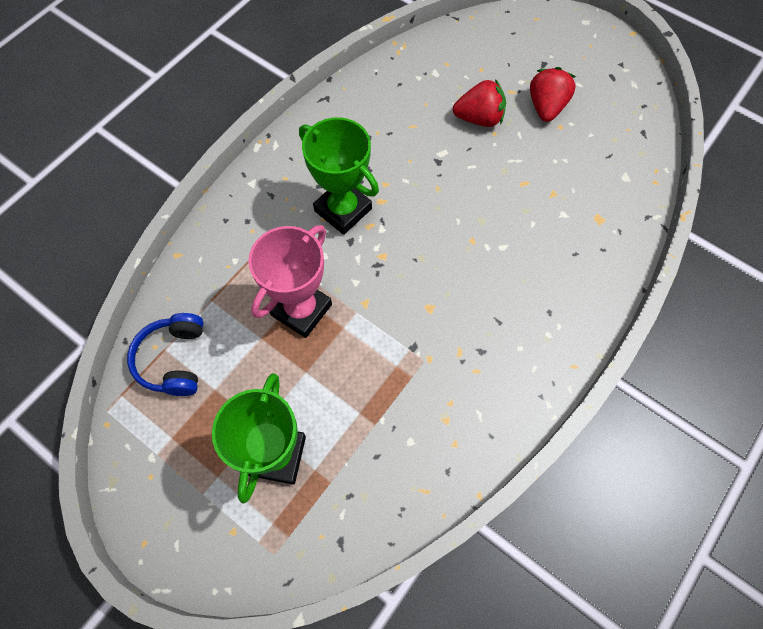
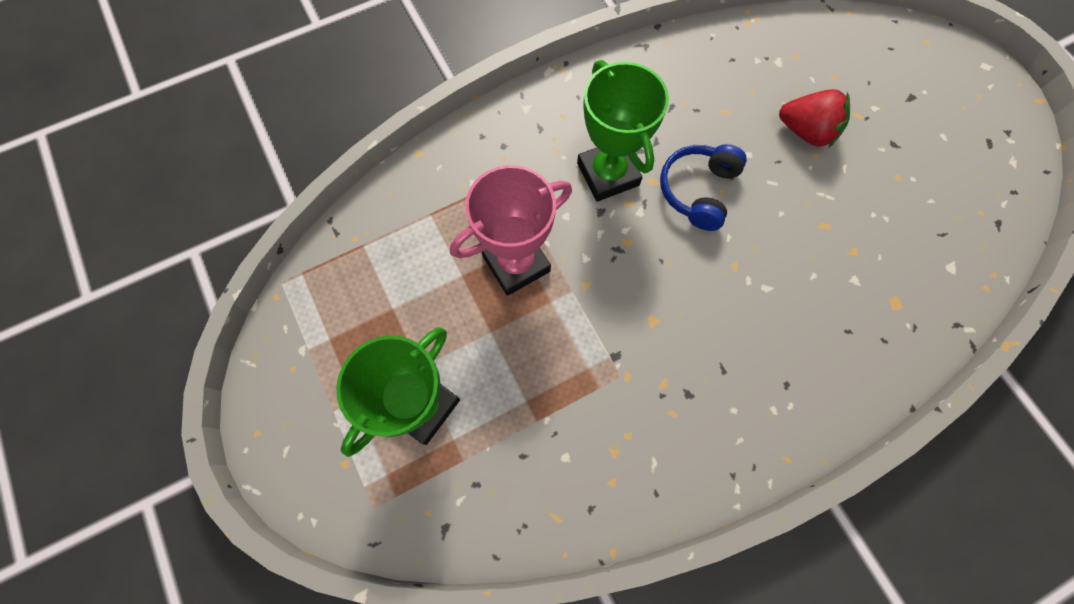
camera: 25 degrees right, 5 degrees up
(174, 359) = (367, 260): blue headphones -> blue headphones (698, 191)
(546, 107) = (891, 148): red strawberry -> none

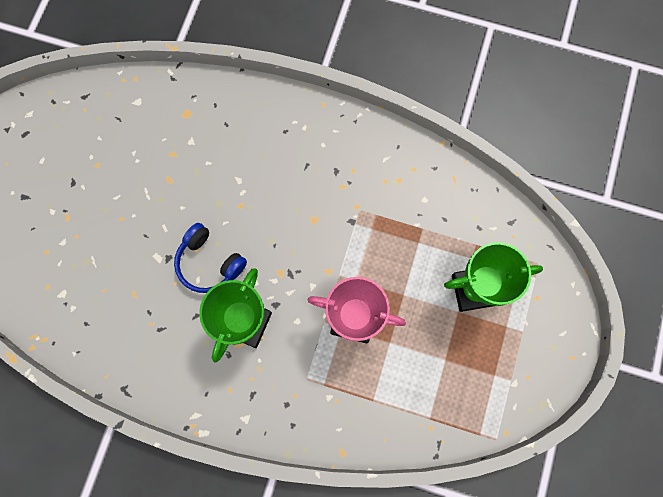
camera: 135 degrees left, 5 degrees up
(698, 191) = (209, 263): blue headphones -> blue headphones turned 60 degrees clockwise
(805, 132) = (108, 236): red strawberry -> none

